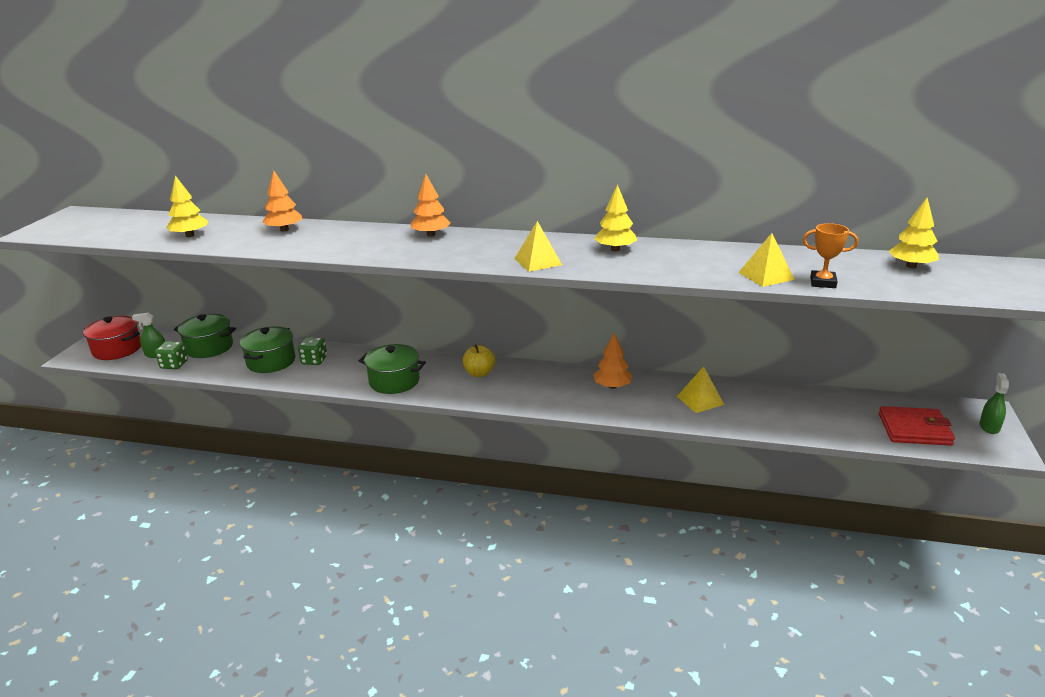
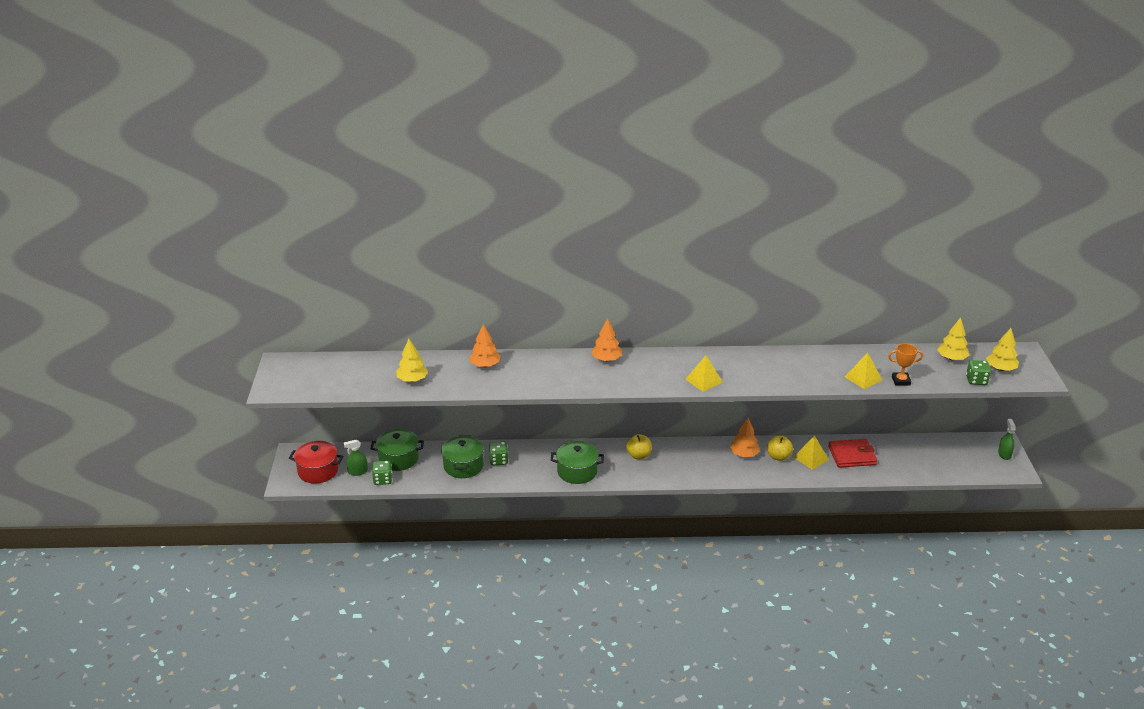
camera: 15 degrees left, 5 degrees up
(615, 249) = (751, 361): yellow tree -> yellow tree (1000, 369)
(656, 394) = (778, 457): none -> yellow apple
(914, 429) = (958, 463): red wallet -> red wallet (852, 455)
(945, 291) = (976, 380): none -> green dice

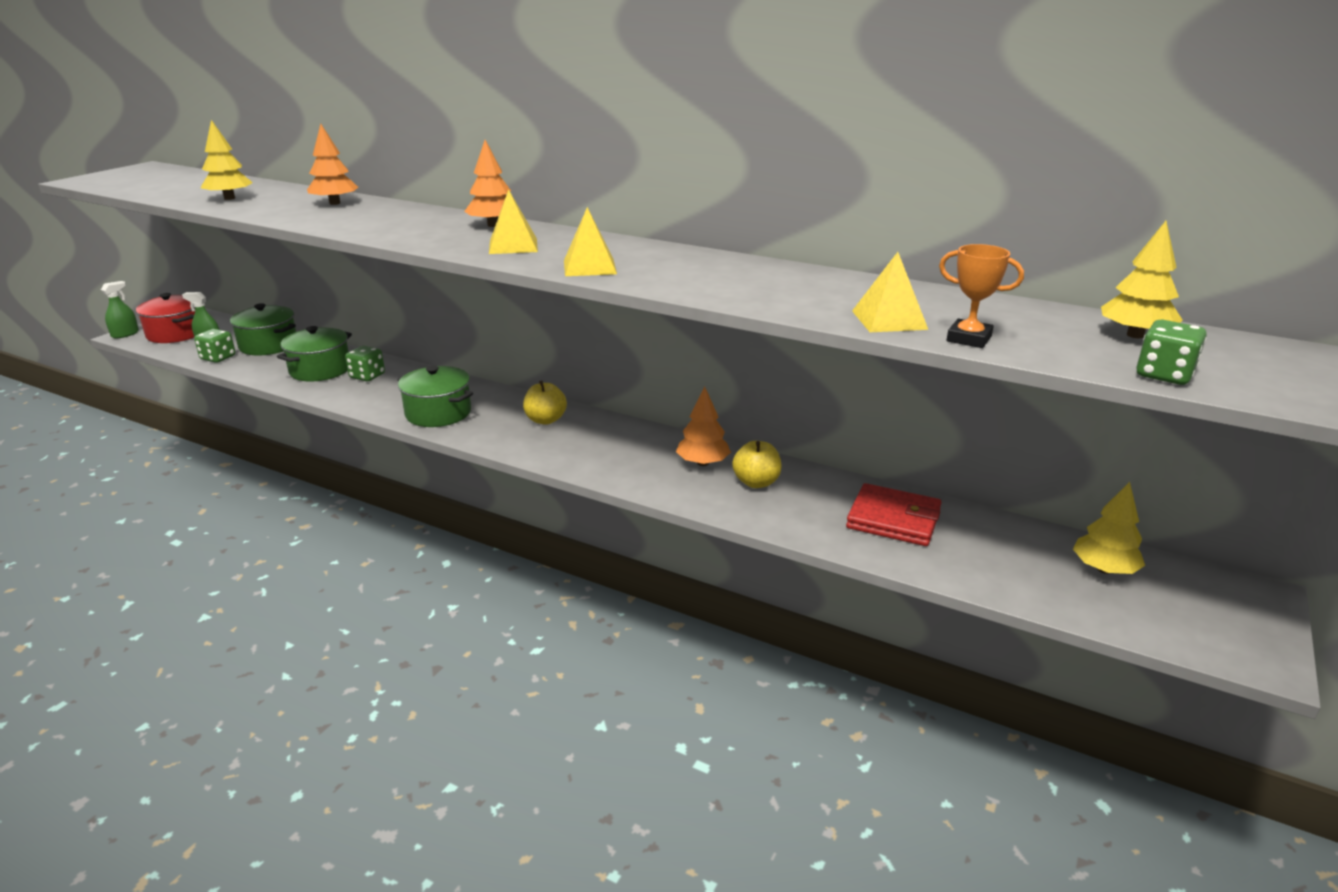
camera: 30 degrees right, 5 degrees down
(811, 458) = (811, 501): yellow pyramid -> yellow pyramid (513, 246)
(1000, 369) = (1253, 372): yellow tree -> yellow tree (1104, 569)
(1004, 454) = (1249, 618): green spray bottle -> green spray bottle (125, 334)

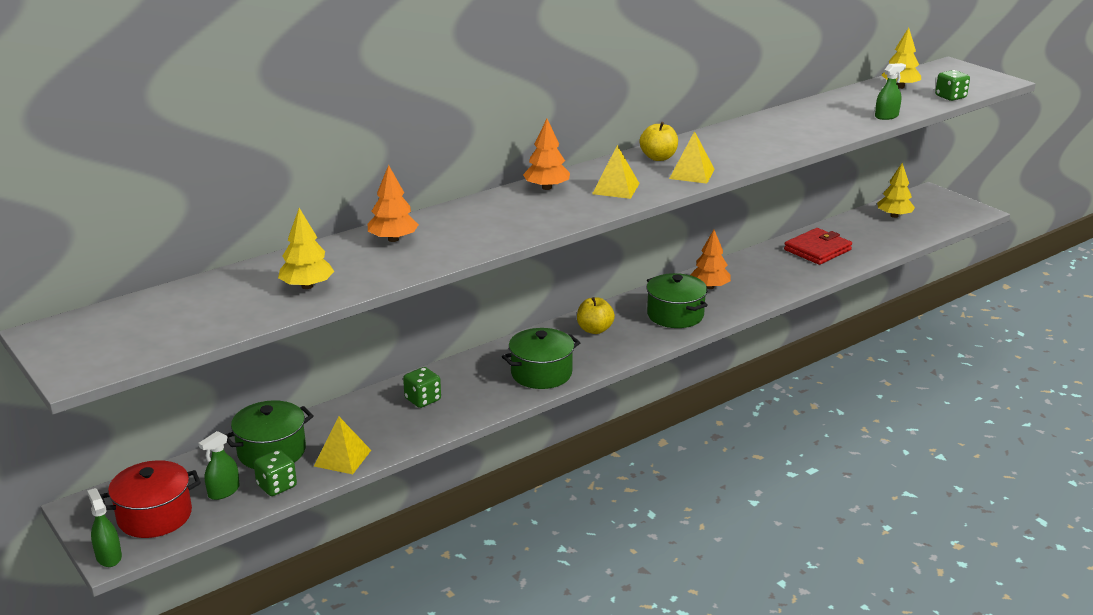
camera: 65 degrees left, 0 degrees up
(320, 370) = (380, 424): green pot -> green pot (675, 315)
(756, 482) = (748, 276): yellow apple -> yellow apple (658, 157)
(889, 320) = (848, 124): yellow pyramid -> yellow pyramid (342, 458)
(969, 339) = (886, 116): orange trophy -> green spray bottle

